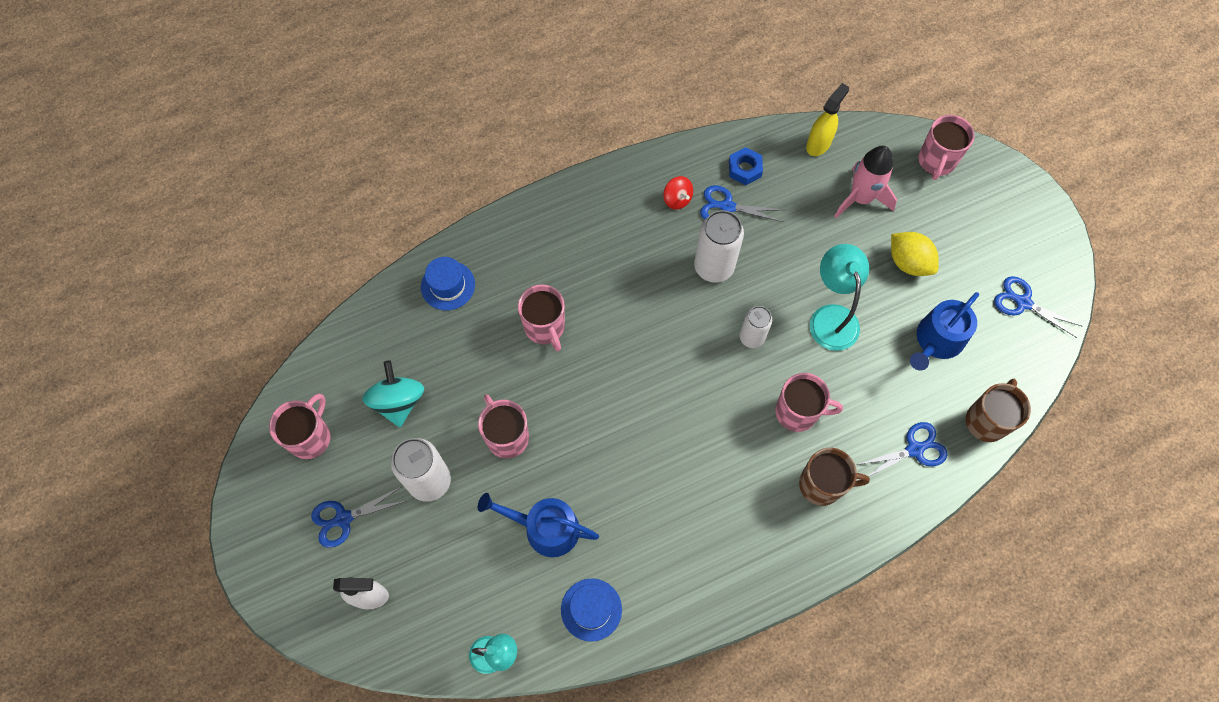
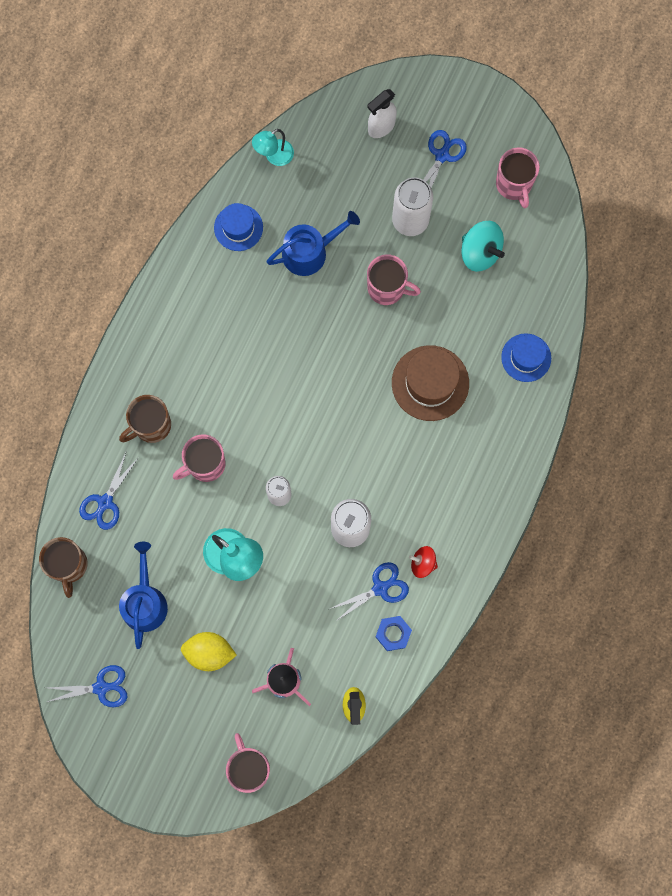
camera: 140 degrees right, 10 degrees up
(545, 327) = (430, 383): pink mug -> brown hat

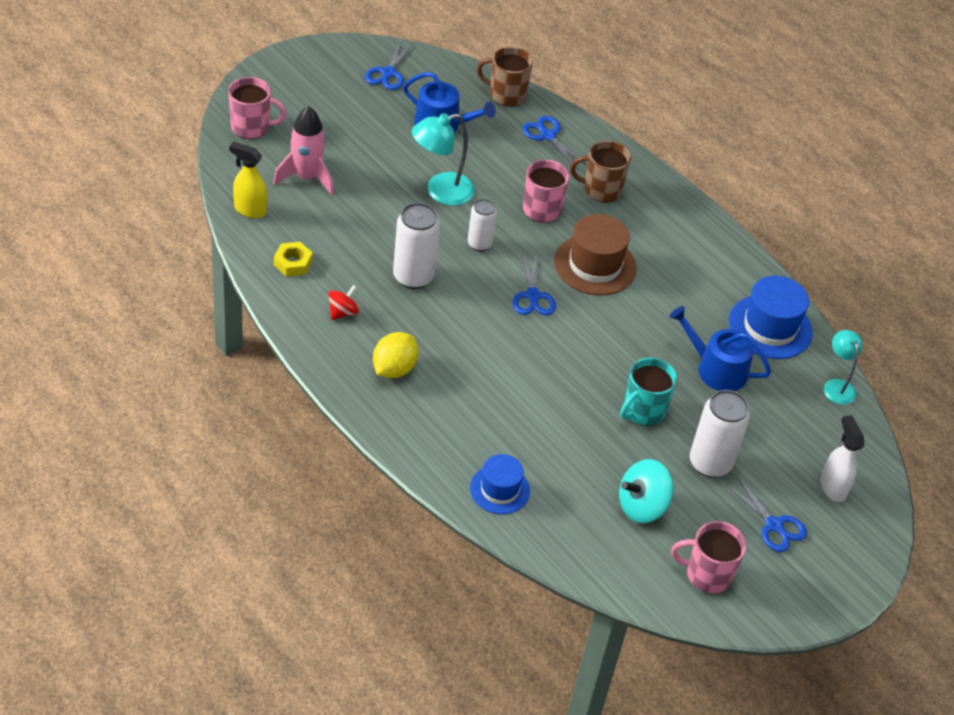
camera: 110 degrees right, 30 degrees down
(151, 425) = (601, 190): brown mug -> brown mug turned 75 degrees counterclockwise
(209, 652) = (368, 143): yellow lemon -> yellow lemon (394, 369)
(238, 227) = (770, 327): blue hat -> blue hat, size x1.55
(310, 252) = (716, 369): blue watering can -> blue watering can turned 120 degrees clockwise
(380, 588) = (341, 273): blue scissors -> blue scissors (533, 296)
(387, 288) = (643, 411): pink mug -> turquoise mug
(393, 633) = (293, 263): blue nut -> yellow nut
(430, 383) = (520, 399): brown hat -> brown hat (595, 265)

